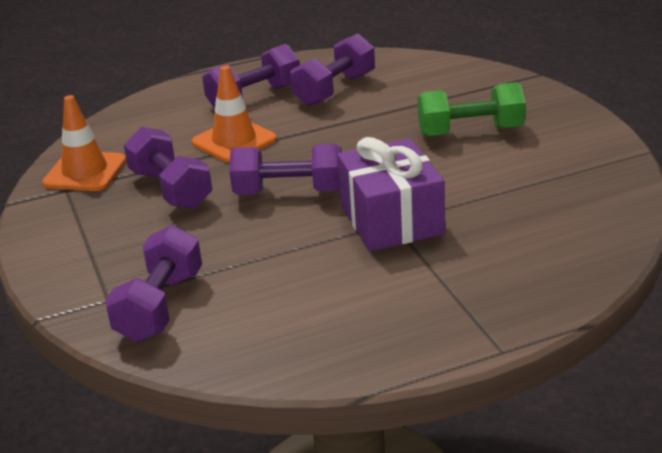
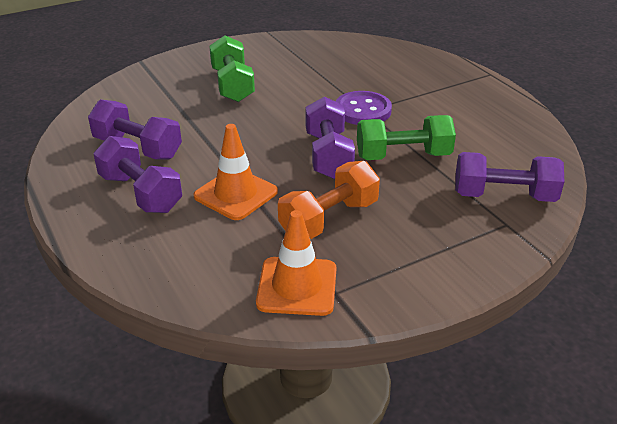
camera: 100 degrees left, 5 degrees up
(171, 189) = (329, 219): purple dumbbell -> orange dumbbell
(271, 242) = (403, 156): none -> green dumbbell
(391, 219) = (363, 110): purple gift -> purple button

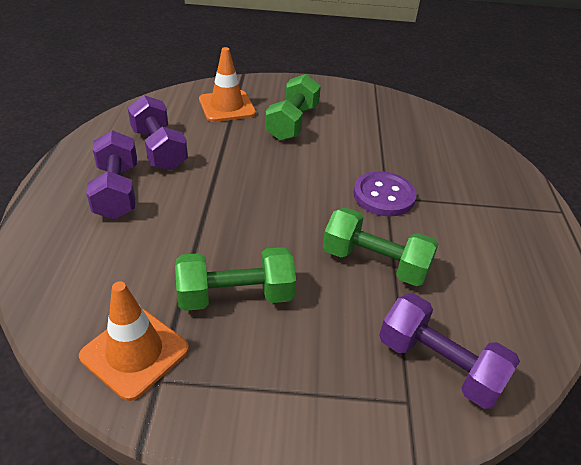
camera: 30 degrees right, 5 degrees up
(236, 194) = (185, 229): orange traffic cone -> orange traffic cone (227, 106)
(328, 155) = (304, 228): purple dumbbell -> none
(329, 219) = (236, 296): orange dumbbell -> green dumbbell

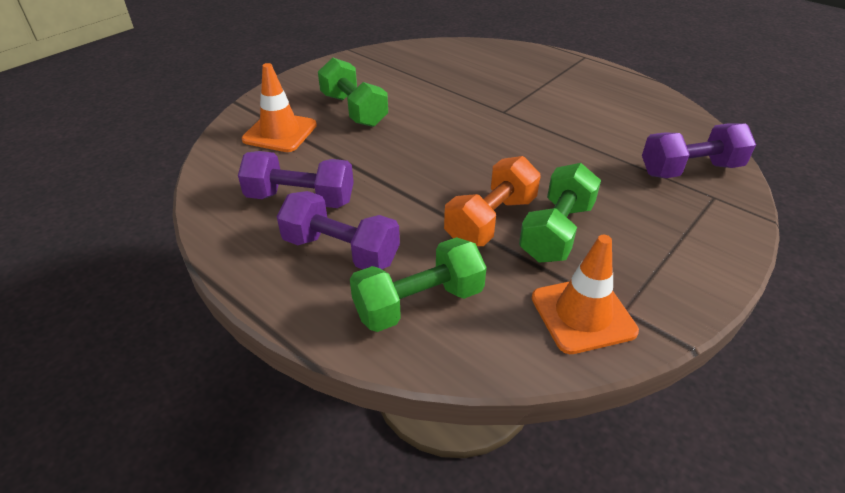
camera: 50 degrees left, 0 degrees up
(216, 250) = (491, 220): none -> orange dumbbell
(375, 263) = (573, 150): green dumbbell -> green dumbbell (419, 303)
(384, 196) = (501, 112): purple button -> none

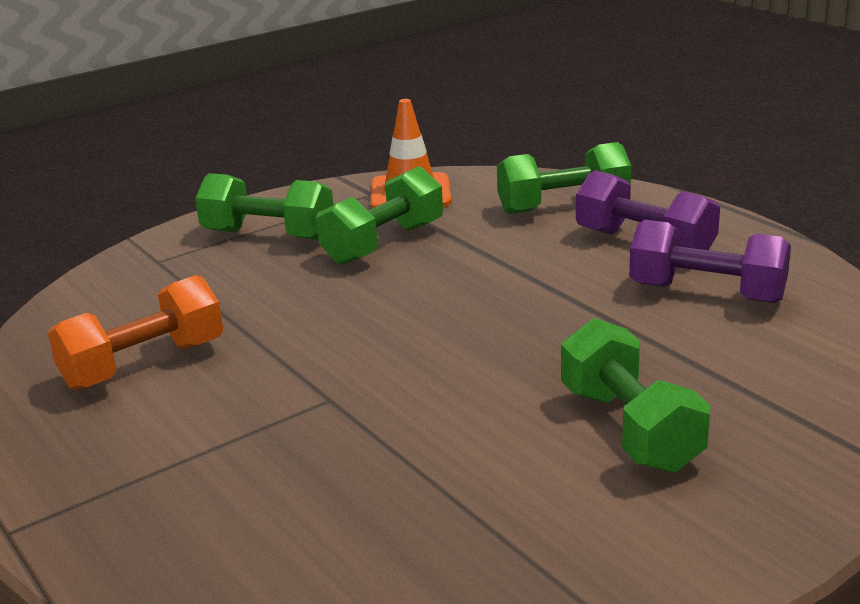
camera: 165 degrees left, 15 degrees down
(280, 132) = (774, 393): orange traffic cone -> none
(491, 220) = (454, 257): orange dumbbell -> orange dumbbell (144, 364)
(661, 234) = (268, 235): none -> green dumbbell
(690, 170) = (141, 288): purple dumbbell -> none

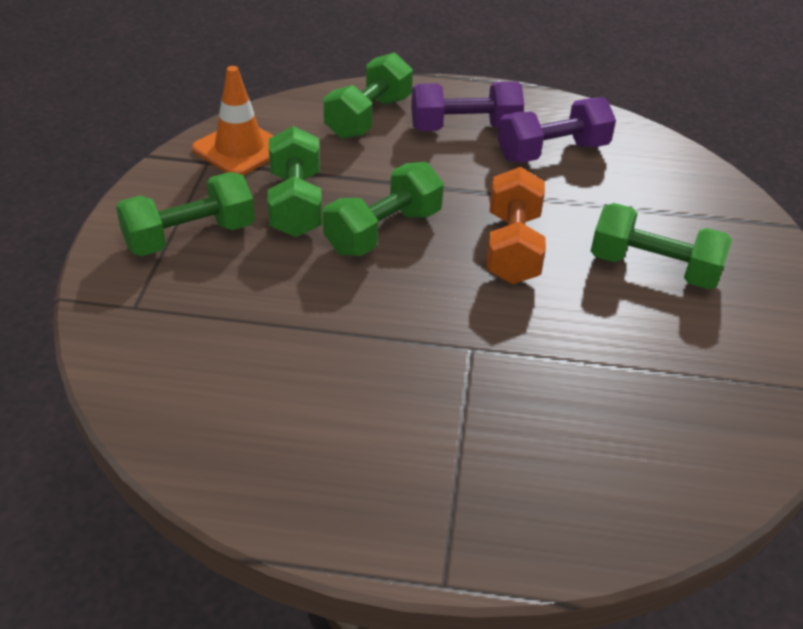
camera: 50 degrees left, 15 degrees up
(144, 364) = (298, 400): orange dumbbell -> orange dumbbell (512, 248)
(417, 289) = (383, 232): none -> green dumbbell

